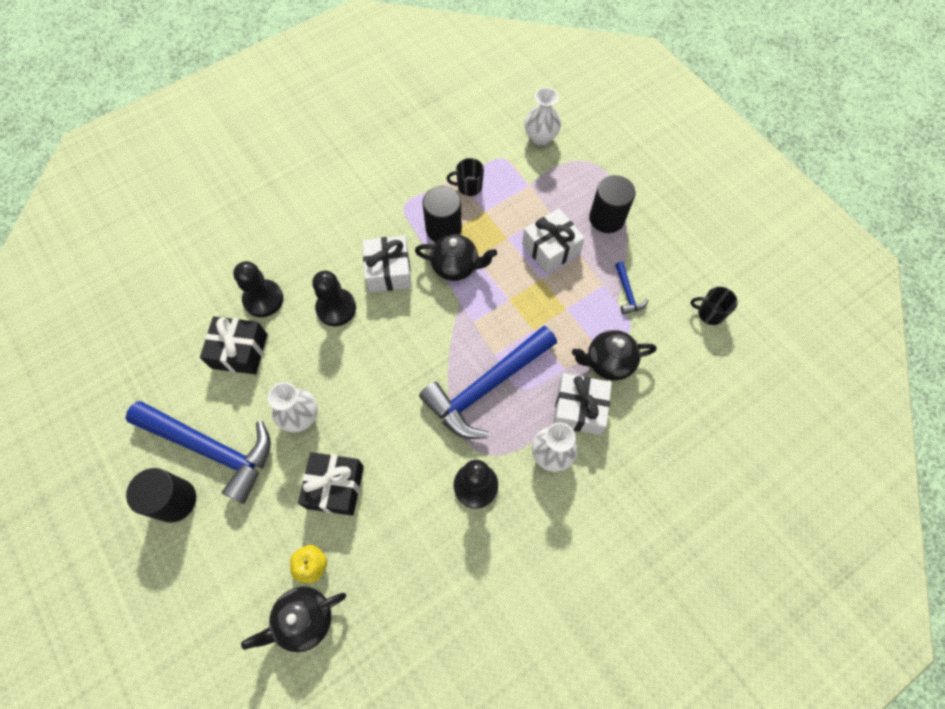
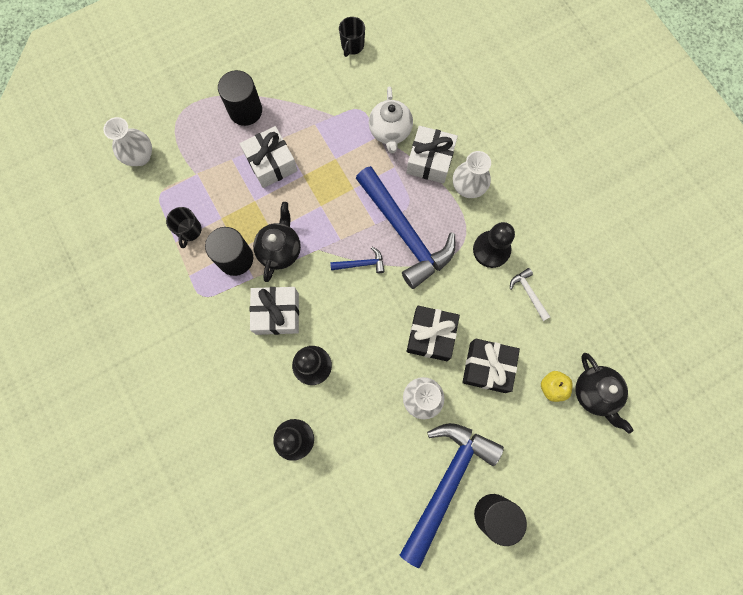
camera: 85 degrees left, 10 degrees up
(239, 351) = (349, 461): black gift -> black gift (431, 335)
(425, 533) = (528, 293): none -> white hammer
(608, 362) = (390, 132): black teapot -> white teapot
(627, 293) = (326, 106): blue hammer -> blue hammer (361, 264)

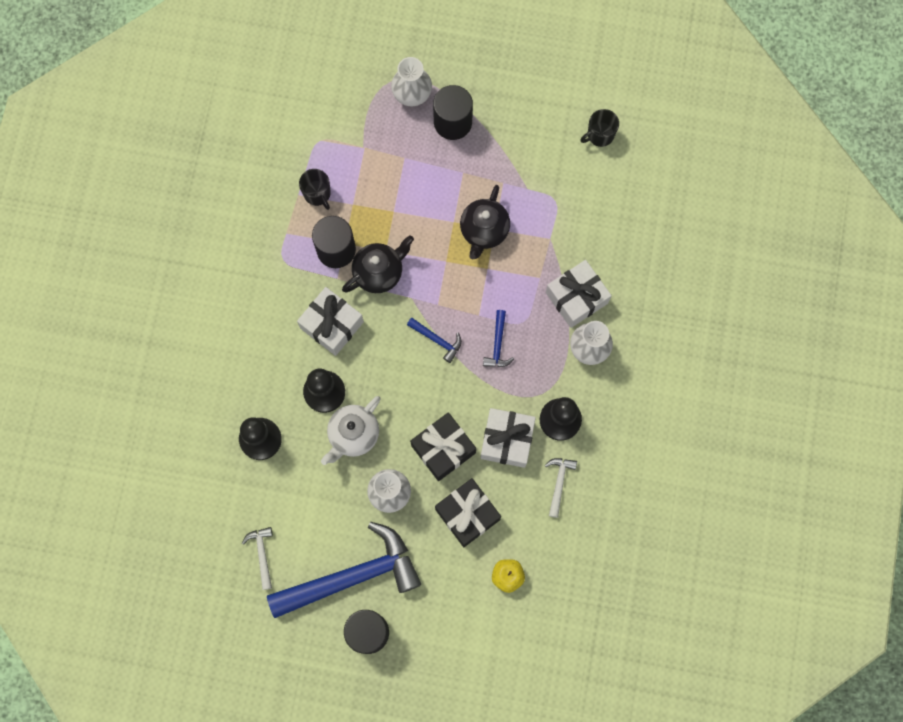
camera: 40 degrees right, 0 degrees up
(140, 156) = (329, 94): white vase -> white vase (412, 95)
(189, 230) = (317, 194): black mug -> black mug turned 75 degrees counterclockwise
(271, 163) = (435, 189): white gift -> white gift (507, 440)
(367, 524) = (262, 554): none -> white hammer
(390, 132) = (564, 243): white teapot -> white teapot (353, 435)
(405, 233) = (498, 344): blue hammer -> blue hammer, size x0.41
(594, 393) = (539, 611): black teapot -> black teapot (484, 231)

